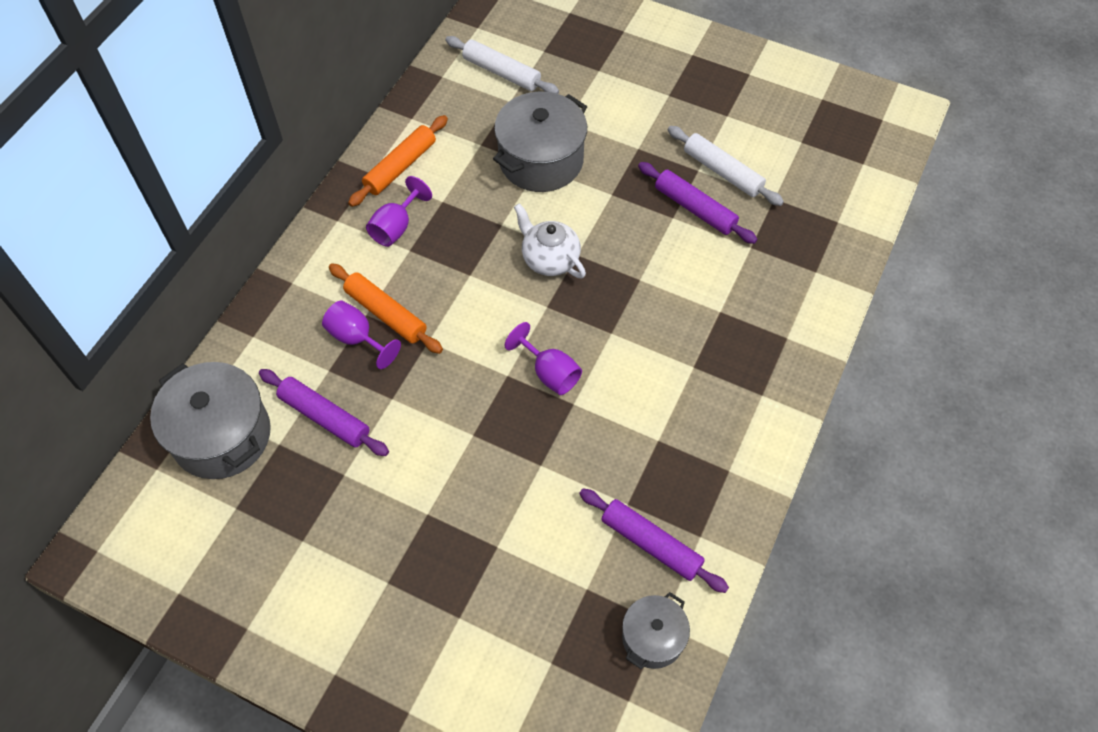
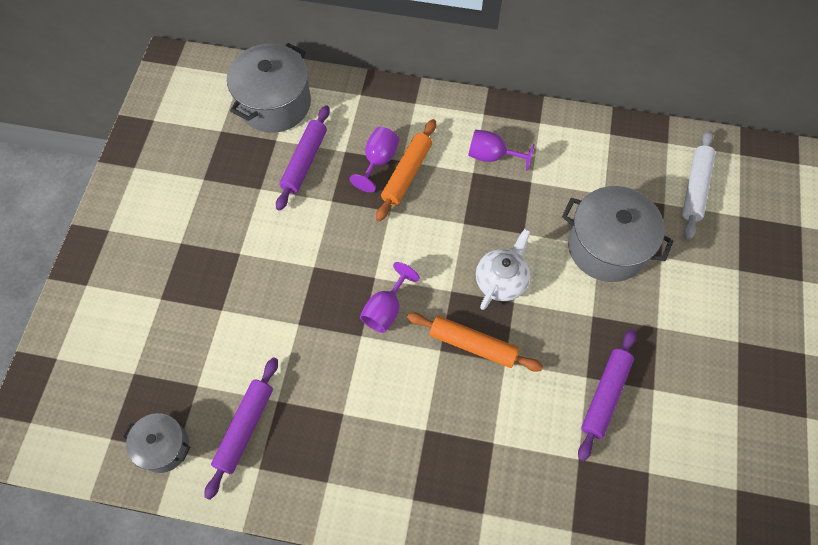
camera: 75 degrees right, 5 degrees up
(400, 167) = (555, 141): orange rolling pin -> orange rolling pin (473, 345)
(722, 172) = (661, 414): white rolling pin -> none

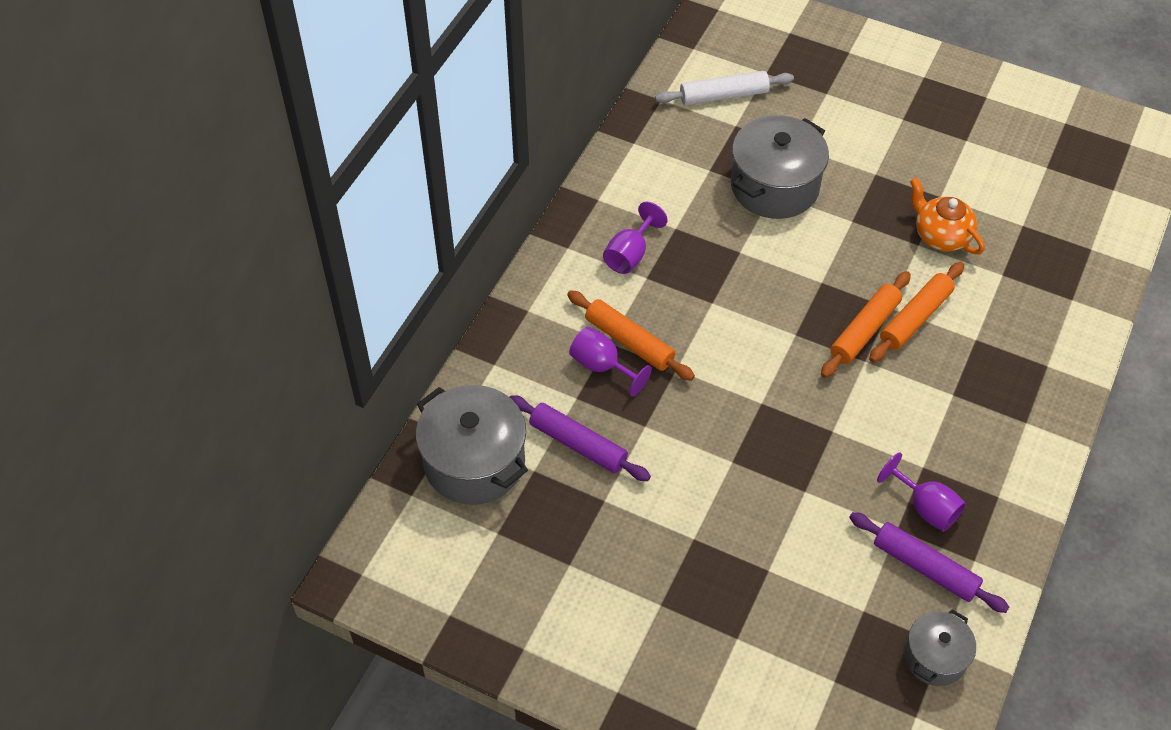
camera: 75 degrees left, 10 degrees down
(386, 309) = (805, 400): purple goblet -> purple goblet (925, 507)
(500, 386) = (915, 318): none -> orange rolling pin
(501, 281) = (793, 286): white teapot -> none
(605, 395) = (940, 236): purple rolling pin -> orange teapot
(695, 188) = (724, 95): white rolling pin -> white rolling pin turned 45 degrees counterclockwise

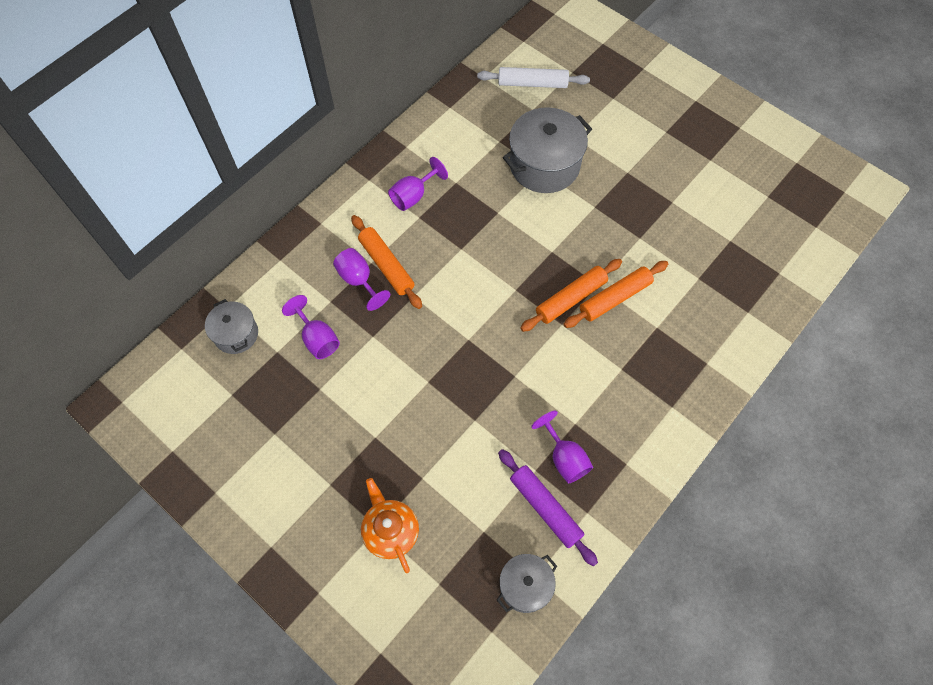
camera: 15 degrees right, 10 degrees up
(474, 462) = (236, 334): grey pot -> grey pot, size x0.57
(578, 444) = (317, 338): purple rolling pin -> purple goblet
(940, 236) = (660, 234): orange teapot -> orange teapot (390, 531)

